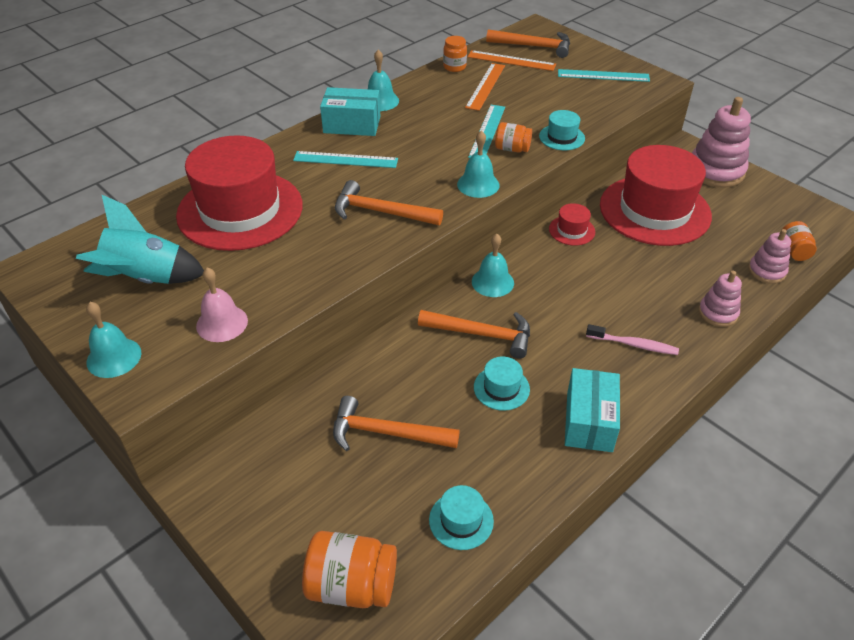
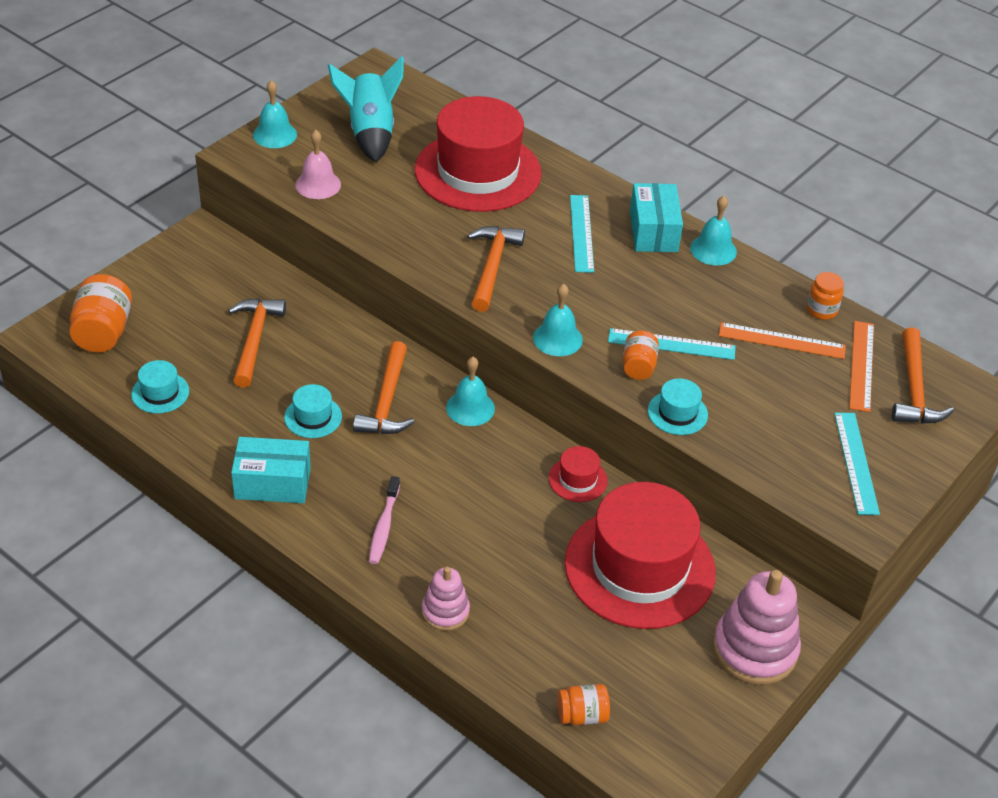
camera: 80 degrees right, 0 degrees up
(766, 271) = (533, 676): pink stacking toy -> none

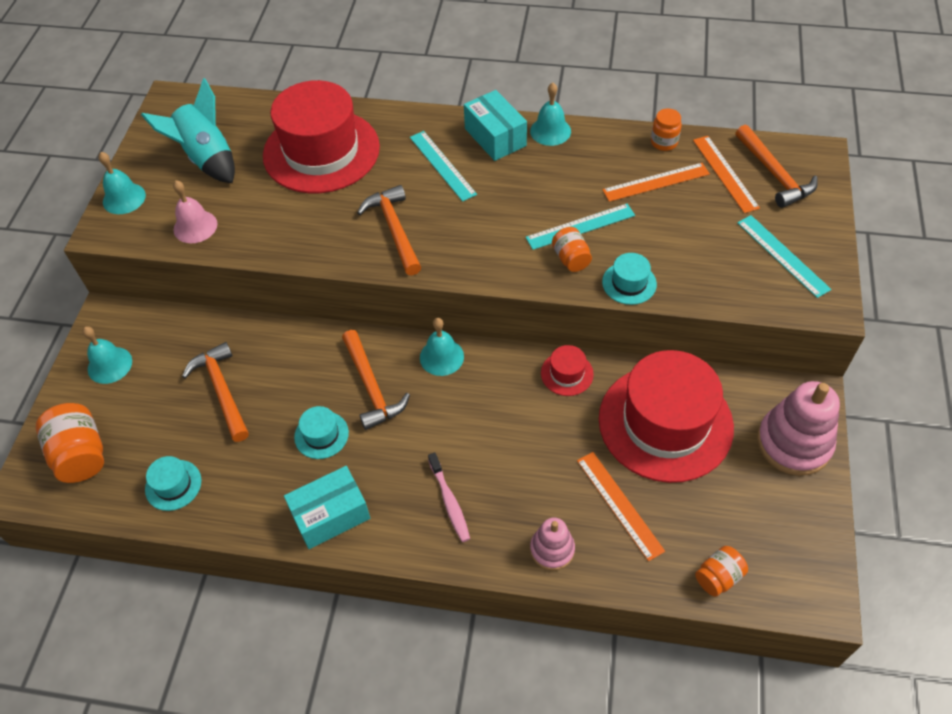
camera: 25 degrees left, 10 degrees up
(537, 609) = (619, 504): none -> orange ruler
(557, 338) = (492, 267): turquoise bell -> turquoise bell (109, 365)

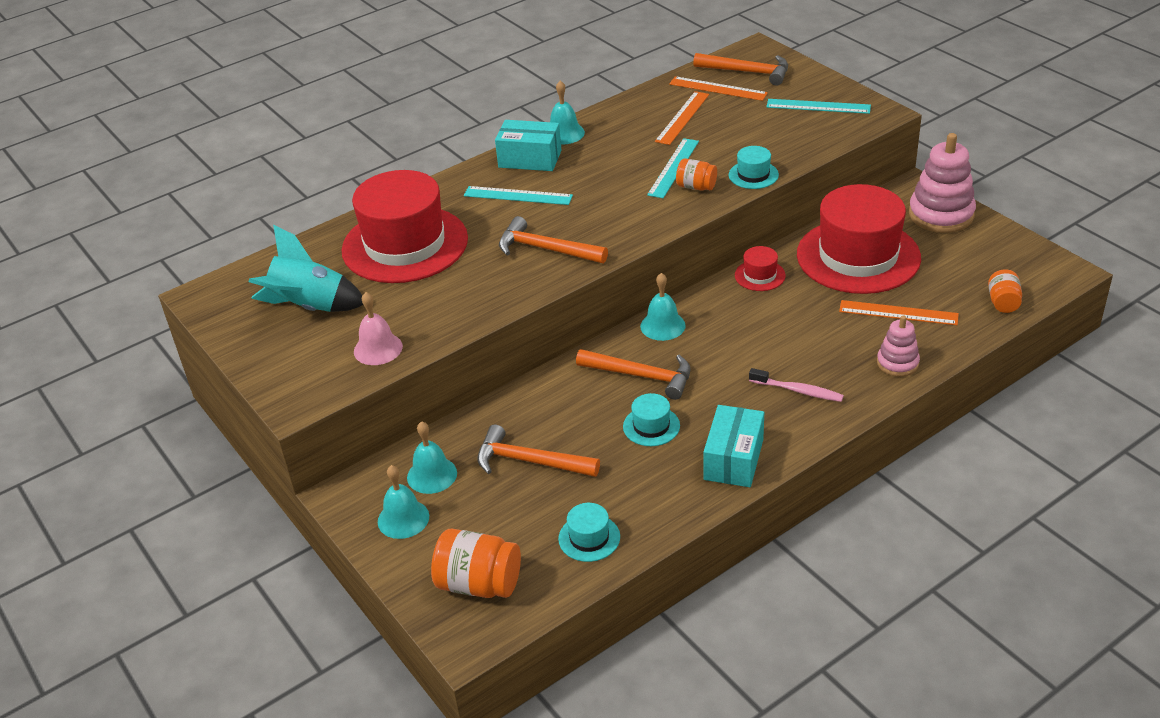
camera: 45 degrees left, 15 degrees down
(124, 198) = (277, 375): turquoise bell -> turquoise bell (432, 475)
(664, 142) = (652, 96): orange jar -> none

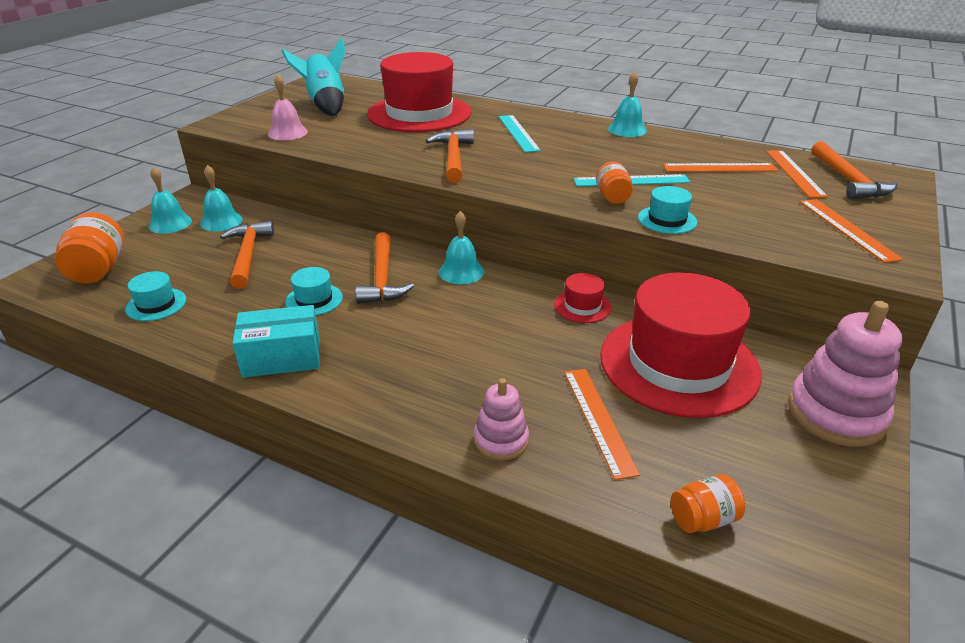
camera: 60 degrees right, 5 degrees down
(530, 159) = (574, 126): turquoise box -> none
(798, 391) = (408, 374): pink toothbrush -> none
(818, 106) = (847, 229): turquoise ruler -> orange ruler

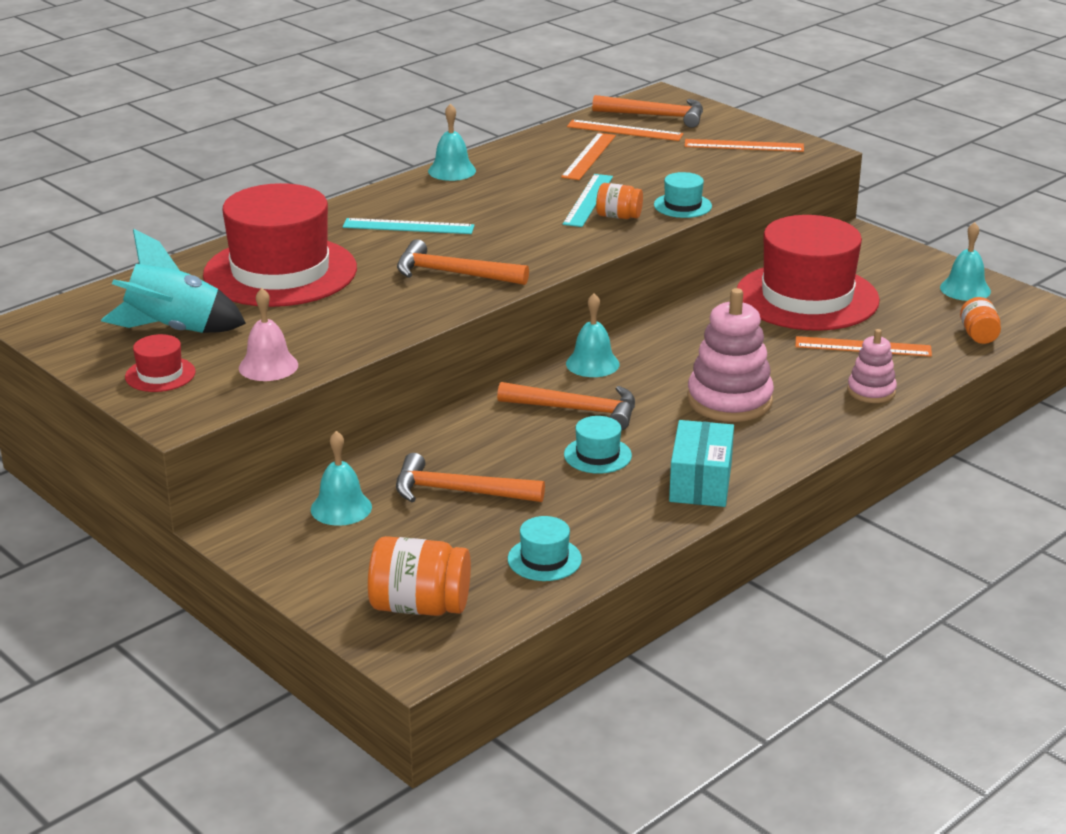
camera: 70 degrees left, 5 degrees down
(170, 223) = (314, 550): turquoise bell -> turquoise bell (965, 289)
(582, 306) = (697, 316): red hat -> red hat (160, 374)
(836, 414) = (893, 259): pink stacking toy -> pink stacking toy (729, 400)

